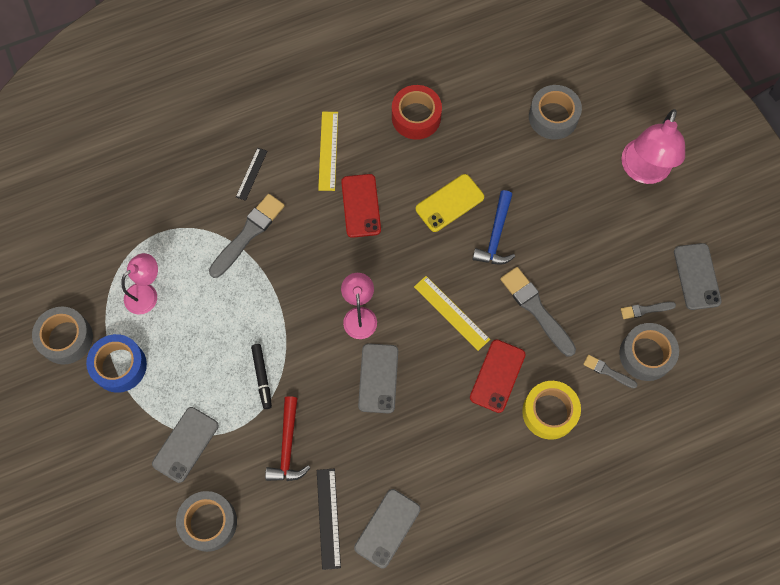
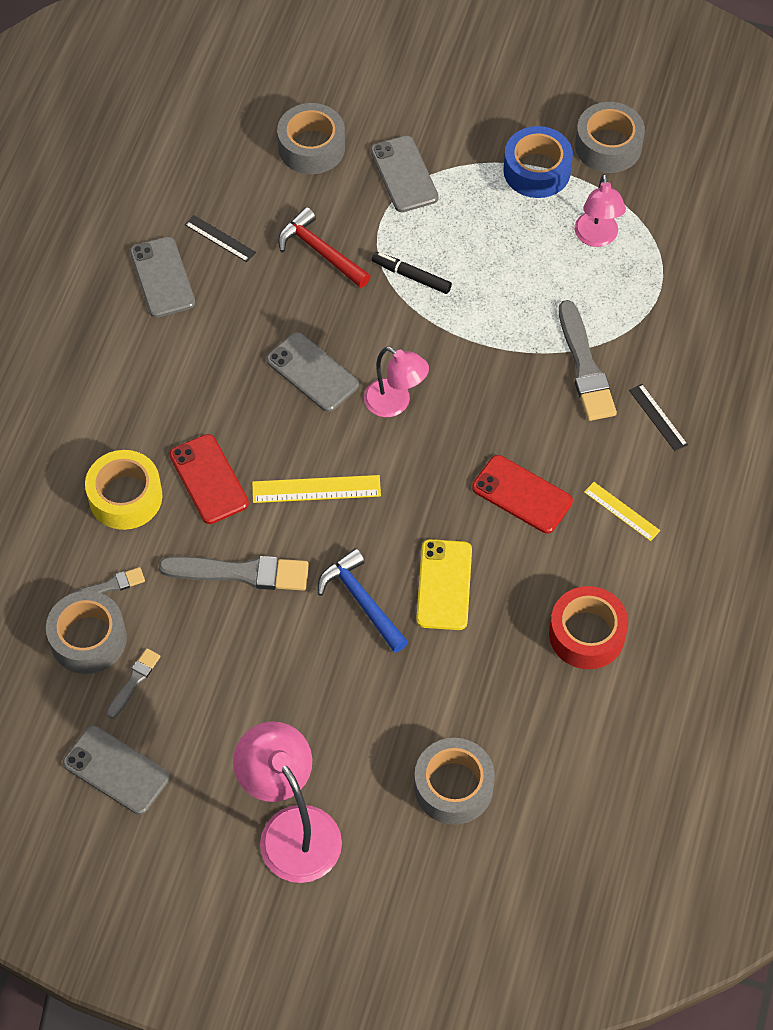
camera: 130 degrees right, 10 degrees down
(328, 151) = (621, 511): yellow ruler -> yellow ruler, size x0.66
(328, 518) = (220, 238): black ruler -> black ruler, size x0.66

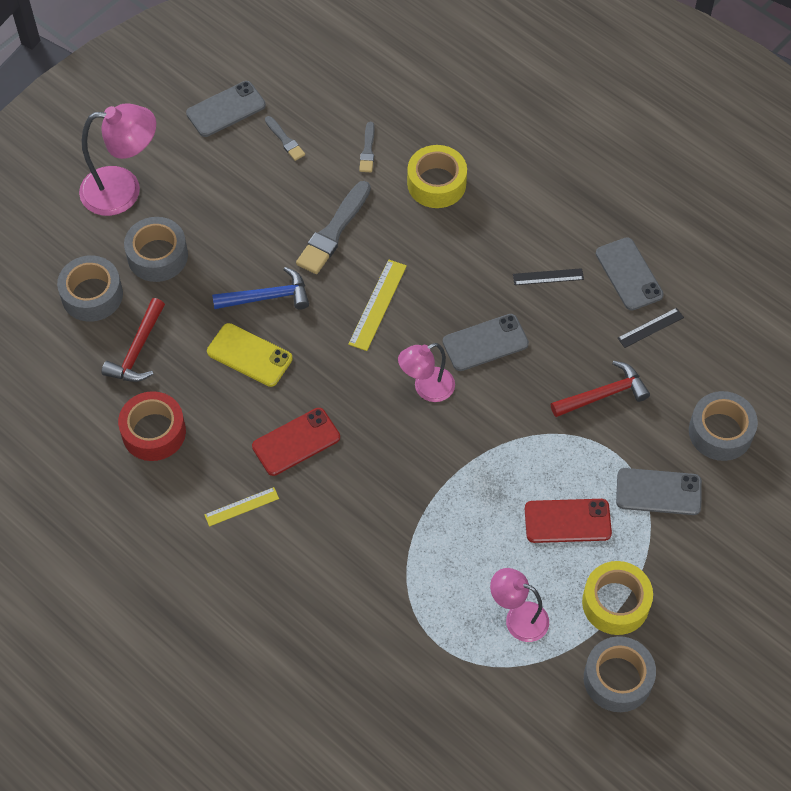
camera: 115 degrees right, 0 degrees up
(88, 639) = (333, 125): grey tape -> grey tape (157, 256)
(162, 277) = (629, 274): grey phone -> grey phone turned 60 degrees clockwise
(209, 479) = (424, 239): red phone -> red phone (567, 521)
(411, 276) = (546, 452): black marker -> none
(498, 700) = (137, 350): none -> red hammer
(537, 170) = (615, 603): blue tape -> yellow tape
(585, 367) = (389, 544): grey brush -> none
(658, 417) = (312, 577): black ruler -> black ruler (548, 277)

